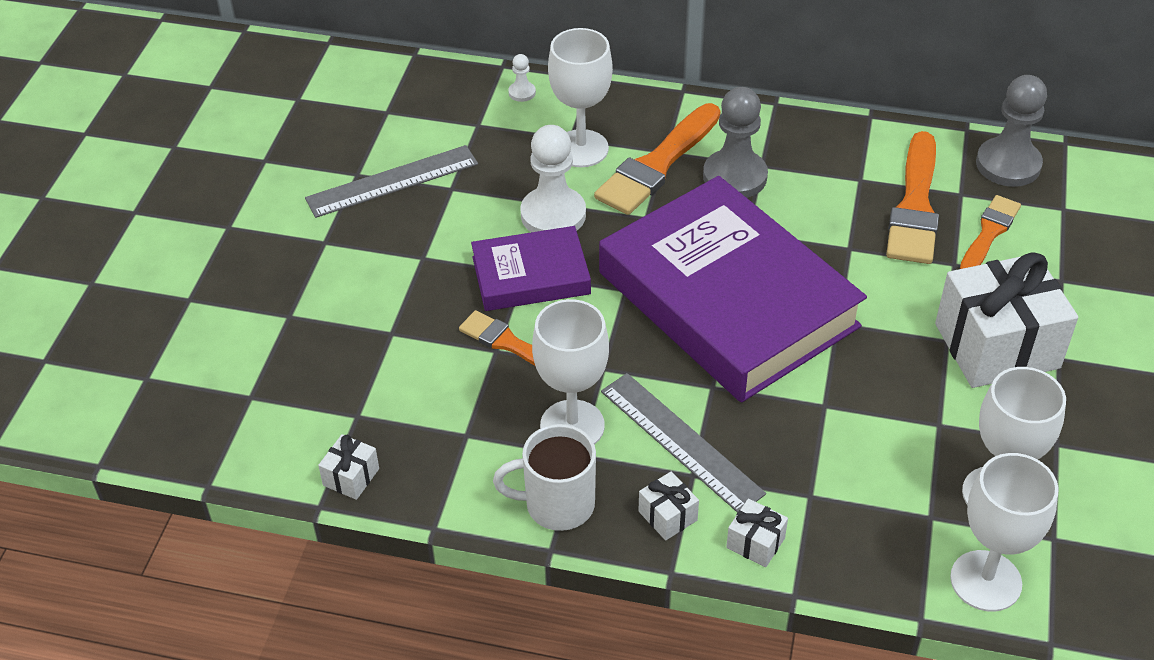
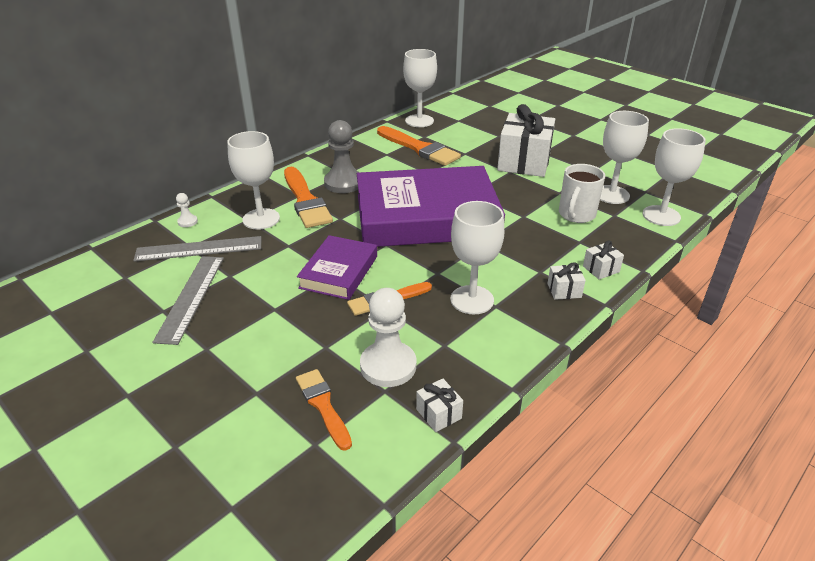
camera: 60 degrees left, 10 degrees down
(553, 215) = (300, 247): white pawn -> white pawn (388, 366)
(557, 504) = (528, 328): white mug -> white mug (576, 215)
(681, 441) = (514, 266): grey ruler -> grey ruler (199, 249)
(989, 233) = (455, 139): orange brush -> orange brush (323, 405)
(1008, 164) = (419, 121): grey pawn -> white goblet

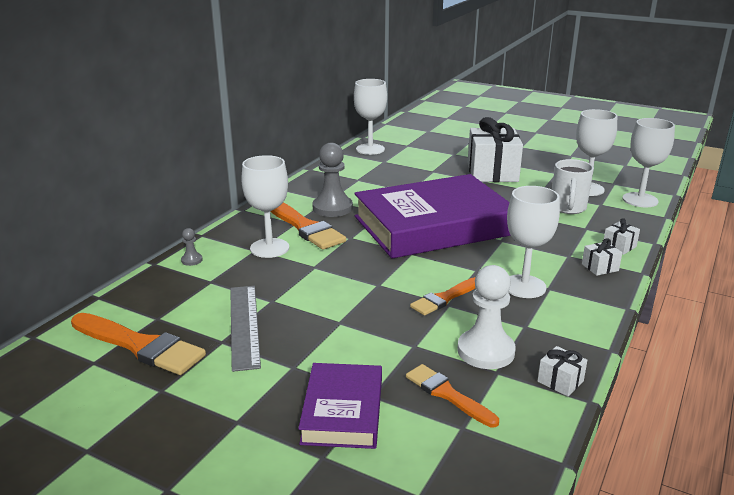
camera: 15 degrees left, 10 degrees down
(187, 222) = (192, 260): white pawn -> grey pawn
(199, 249) = (222, 282): grey ruler -> none
(339, 272) = (382, 282): purple book -> purple book (343, 411)
(419, 148) = (387, 171): orange brush -> orange brush (140, 346)

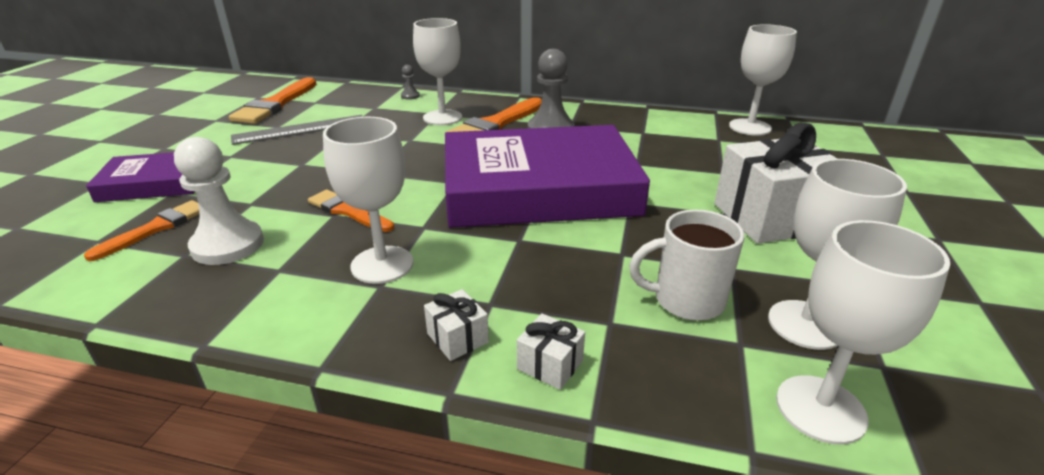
camera: 75 degrees right, 5 degrees up
(433, 225) = (538, 188): purple book -> purple book turned 60 degrees counterclockwise
(560, 381) = (145, 300): white gift -> none

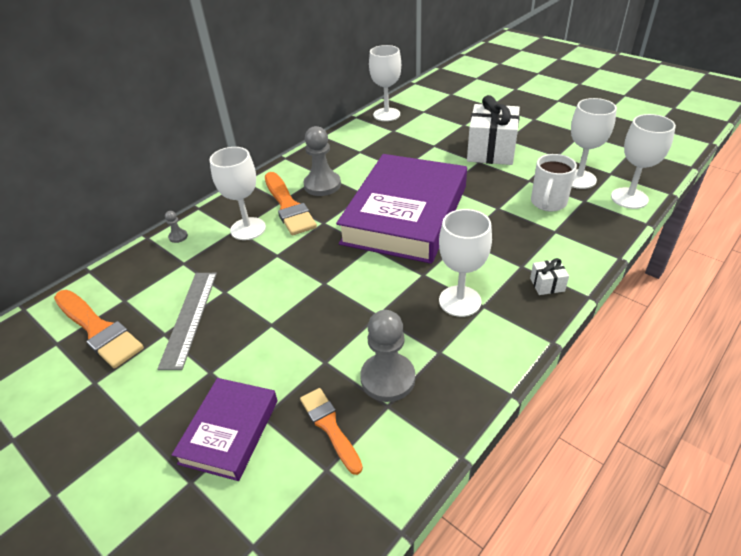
camera: 60 degrees left, 10 degrees up
(228, 245) = (387, 378): white pawn -> grey pawn
(348, 211) = (377, 307): orange brush -> none
(550, 365) = (579, 259): white gift -> none

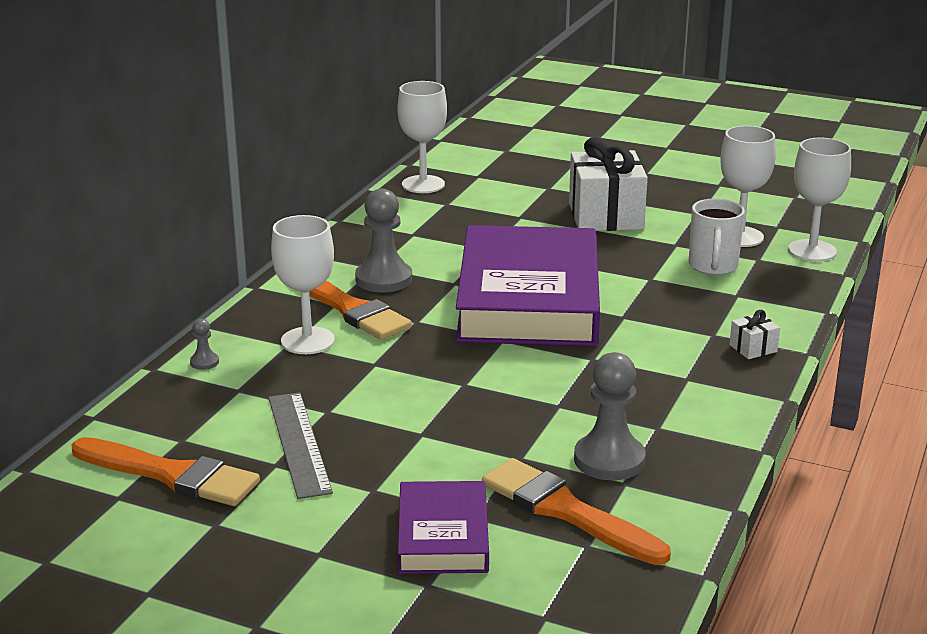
camera: 20 degrees left, 15 degrees down
(329, 426) = (566, 511): orange brush -> orange brush, size x1.63
(460, 301) = (655, 378): white goblet -> none

